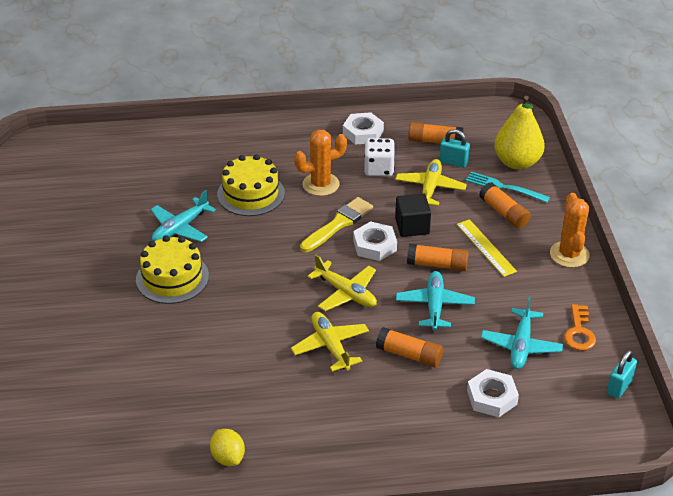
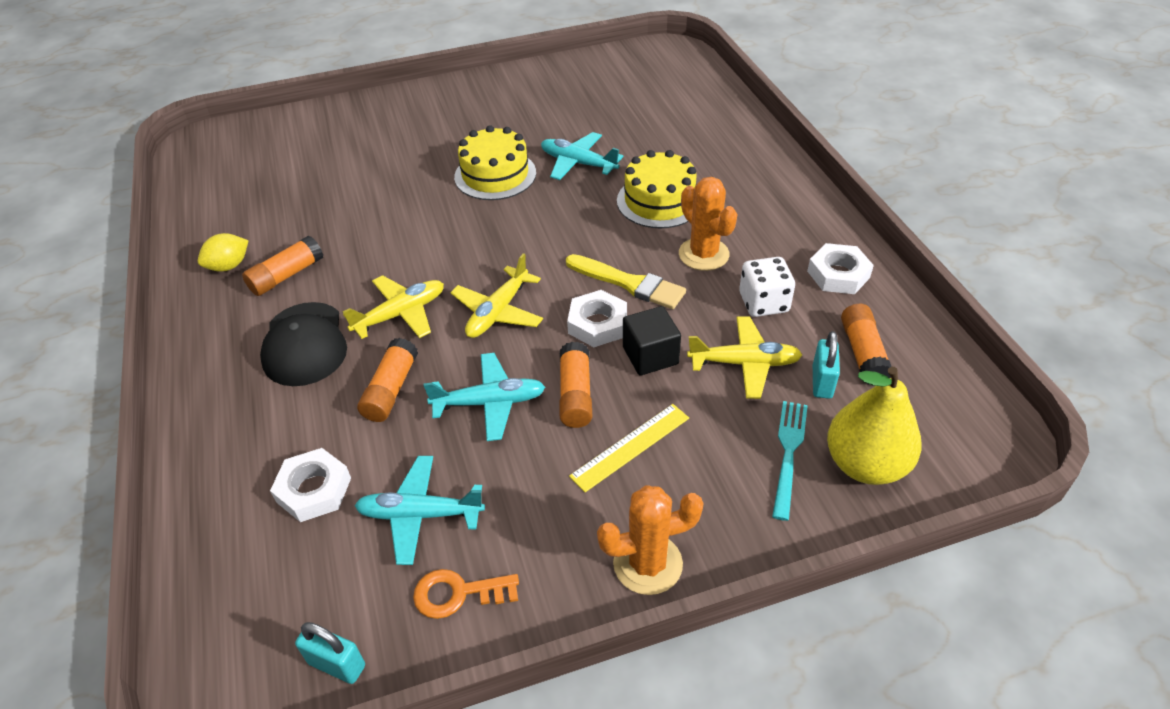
camera: 80 degrees right, 5 degrees up
(347, 403) = (304, 344): none -> black cap
(504, 213) = (723, 460): orange glue stick -> orange glue stick (286, 276)

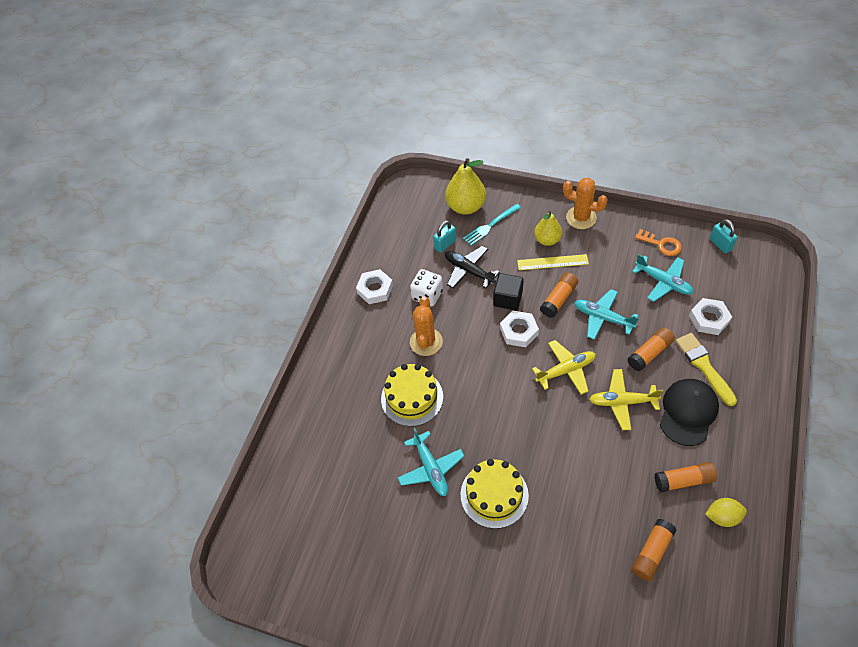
camera: 140 degrees left, 10 degrees up
(629, 283) = (482, 347): yellow brush -> yellow brush (704, 366)
(672, 481) = (547, 240): none -> yellow pear
(744, 363) = (468, 271): yellow plane -> black plane
(862, 353) = (413, 246): orange glue stick -> orange glue stick (652, 552)

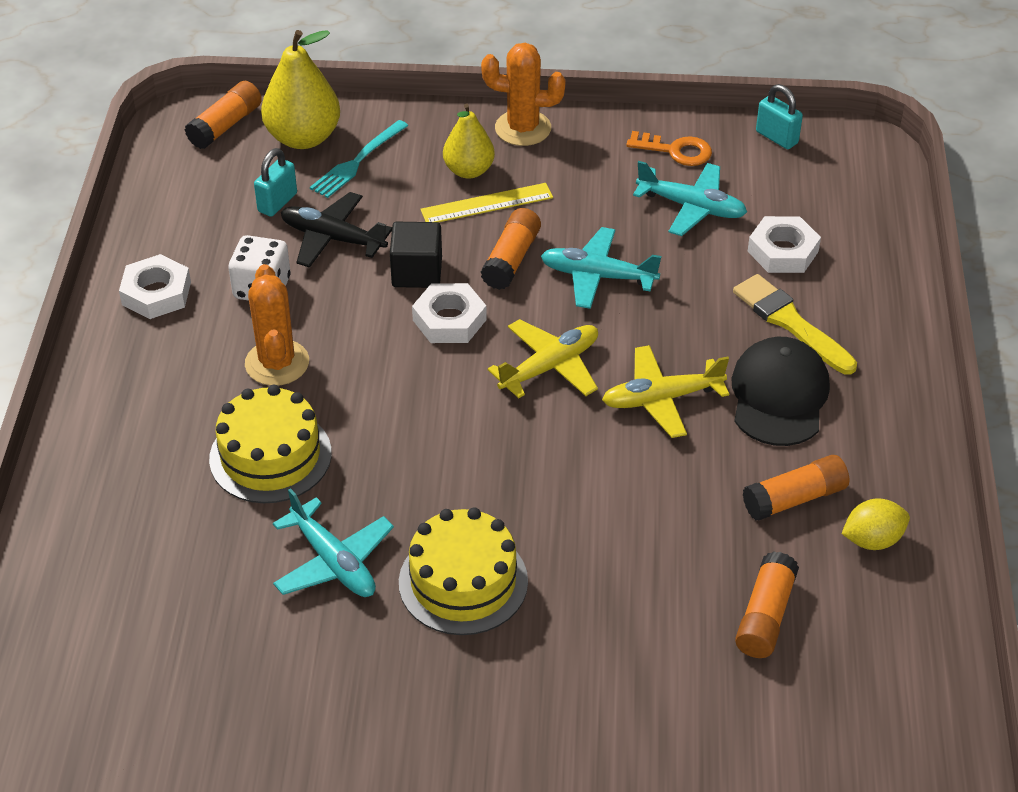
camera: 20 degrees left, 10 degrees down
(649, 353) = (692, 317): orange glue stick -> orange glue stick (225, 125)

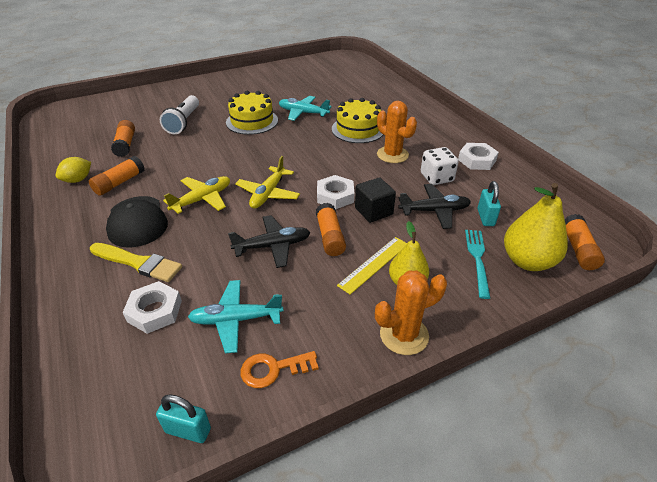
camera: 150 degrees right, 5 degrees down
(597, 276) = (273, 246): turquoise plane -> black plane
(616, 648) = (183, 122): none -> white flashlight

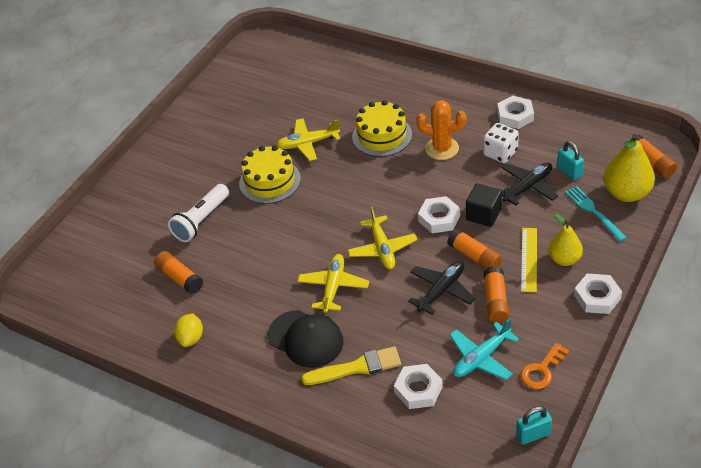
camera: 30 degrees left, 5 degrees up
(119, 183) = (236, 317): orange glue stick -> orange glue stick (495, 301)
(183, 122) = (201, 221): white flashlight -> white flashlight turned 60 degrees clockwise
(303, 113) = (308, 143): turquoise plane -> yellow plane
(404, 335) = (597, 297): orange cactus -> white nut

